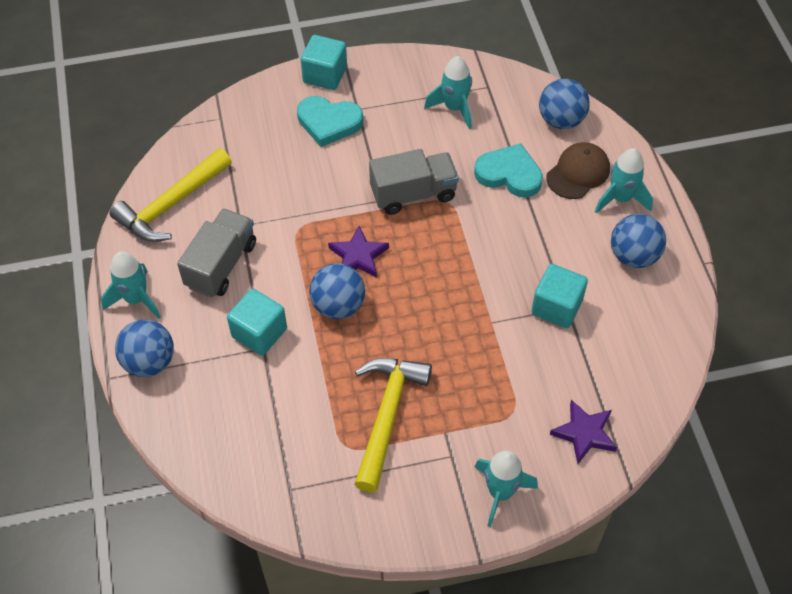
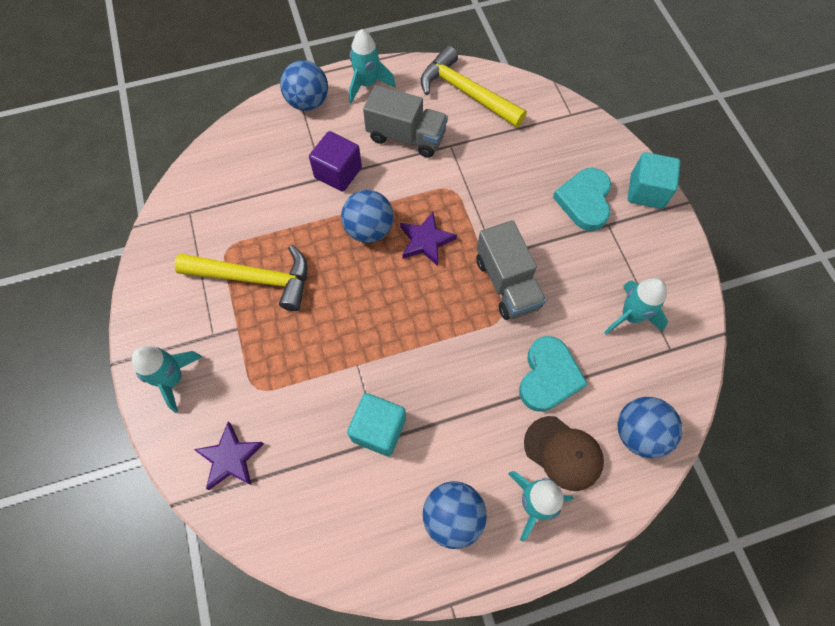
camera: 85 degrees right, 10 degrees up
(259, 333) = (338, 173): turquoise cube -> purple cube

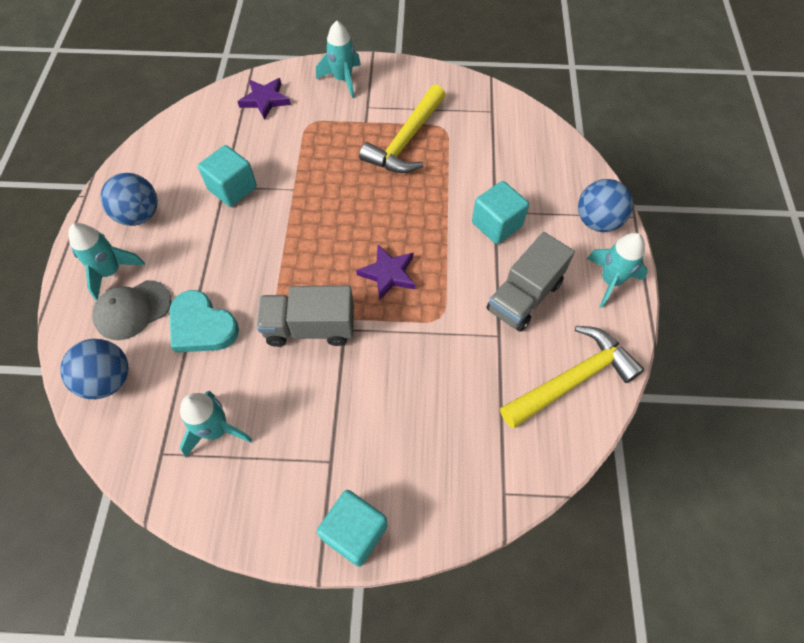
camera: 110 degrees right, 5 degrees down
(338, 173) = (496, 224): purple cube -> turquoise cube
(369, 229) = (420, 232): blue ball -> none
(563, 453) = (132, 310): brown cap -> grey cap
(584, 201) = (371, 449): turquoise heart -> none

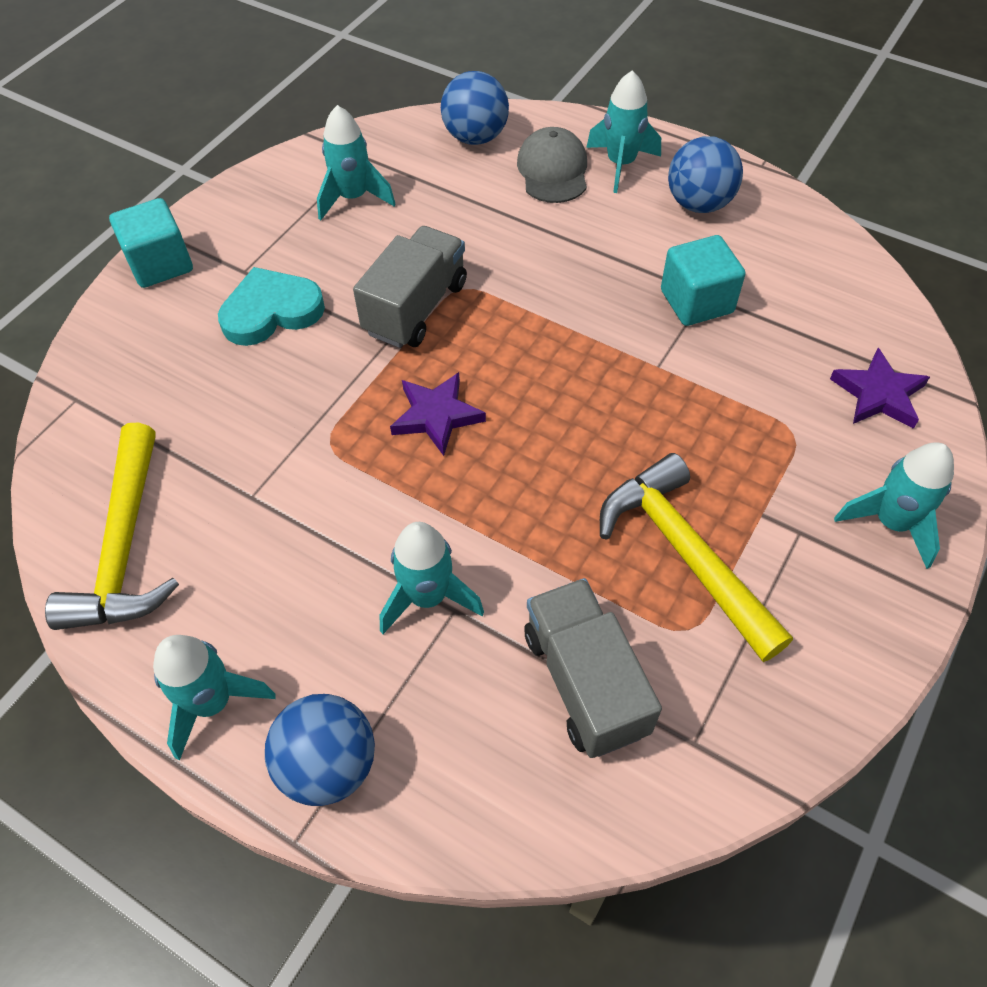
camera: 120 degrees right, 5 degrees down
(202, 326) = (490, 218): turquoise heart -> turquoise heart (271, 311)
(496, 224) = (428, 597): turquoise cube -> turquoise rocket
(524, 296) = (281, 561): grey truck -> grey truck (585, 682)

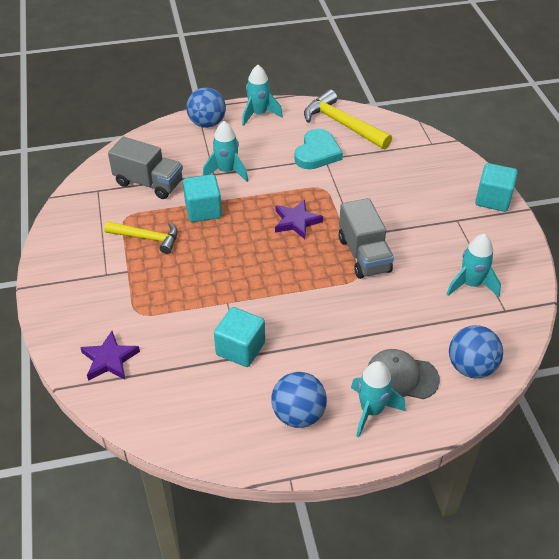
camera: 135 degrees right, 10 degrees down
(271, 311) = (418, 213): turquoise heart -> turquoise heart (317, 153)
(548, 541) = (203, 210): none -> turquoise cube
(553, 170) = (401, 376): grey cap -> grey cap turned 150 degrees clockwise
(685, 554) = (147, 238): yellow hammer -> yellow hammer, size x0.66
(891, 523) = (68, 302): turquoise rocket -> none

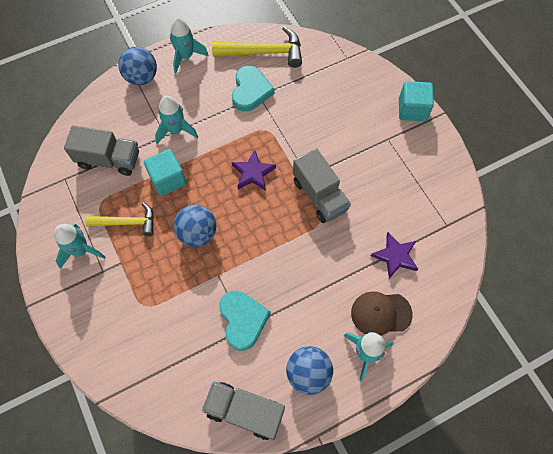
camera: 15 degrees left, 20 degrees up
(109, 359) = (135, 360): purple star -> purple star (395, 256)
(213, 434) = (244, 411): none -> grey truck
(240, 348) = (243, 320): turquoise cube -> turquoise heart
(342, 124) = (264, 52): yellow hammer -> yellow hammer turned 150 degrees clockwise
(401, 376) = (381, 313): grey cap -> brown cap
(471, 284) = (414, 205): turquoise rocket -> turquoise rocket (81, 251)
(471, 367) = (432, 289): blue ball -> blue ball (197, 233)

